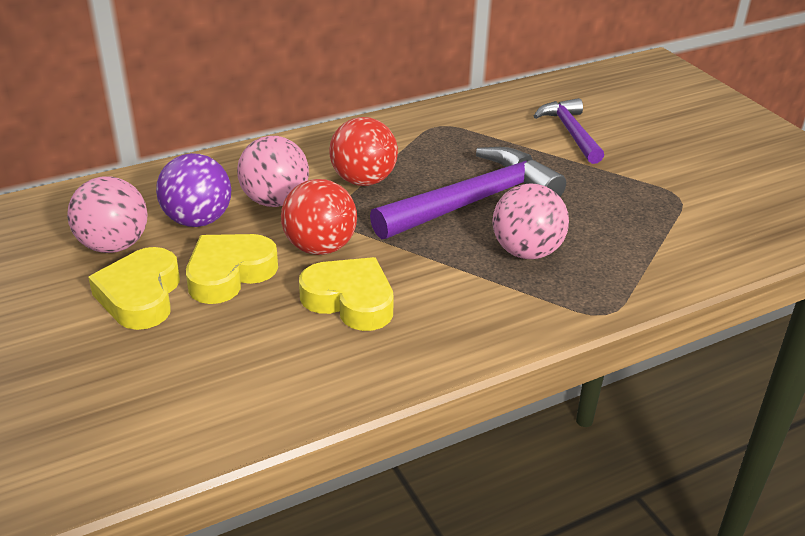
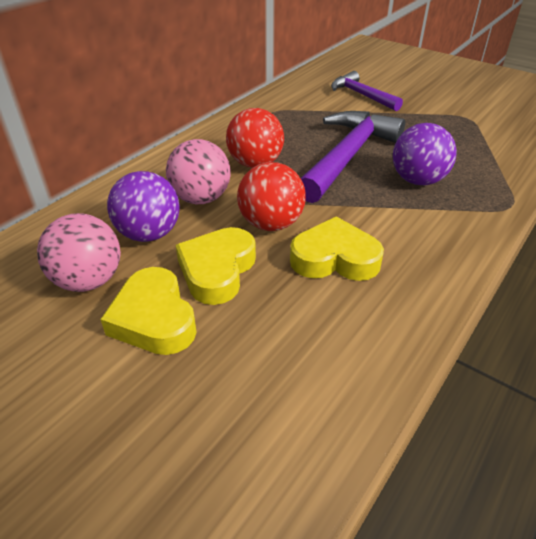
camera: 25 degrees left, 5 degrees up
(526, 251) = (418, 180): pink ball -> purple ball

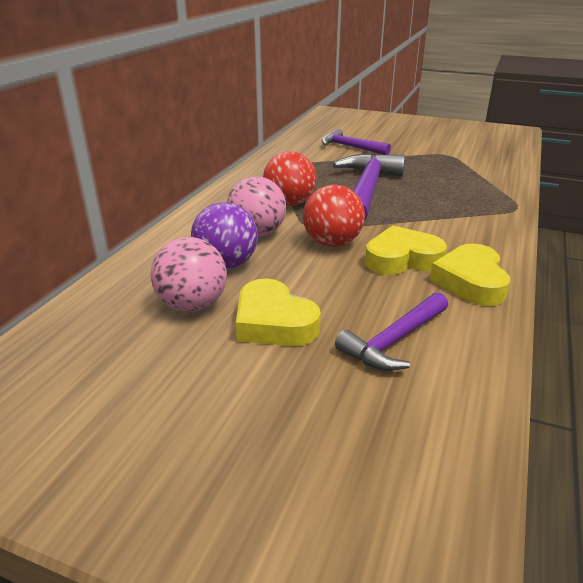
camera: 15 degrees left, 10 degrees down
(217, 270) = (307, 281): yellow heart -> yellow heart (471, 281)
(264, 370) = (394, 341): none -> purple hammer
(418, 180) = (435, 199): purple ball -> none

